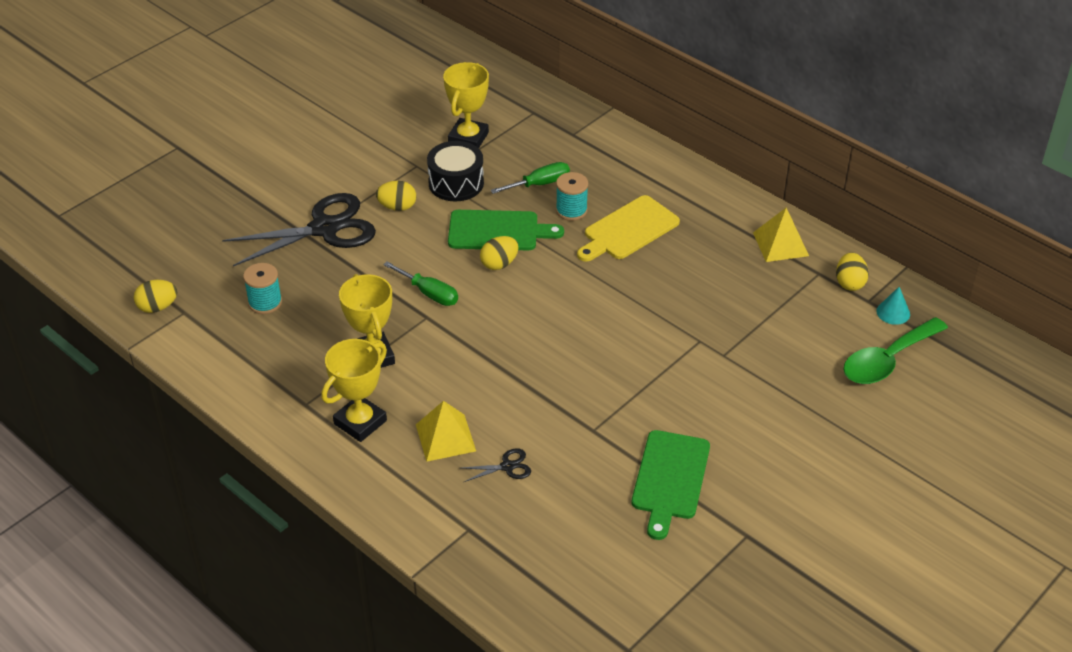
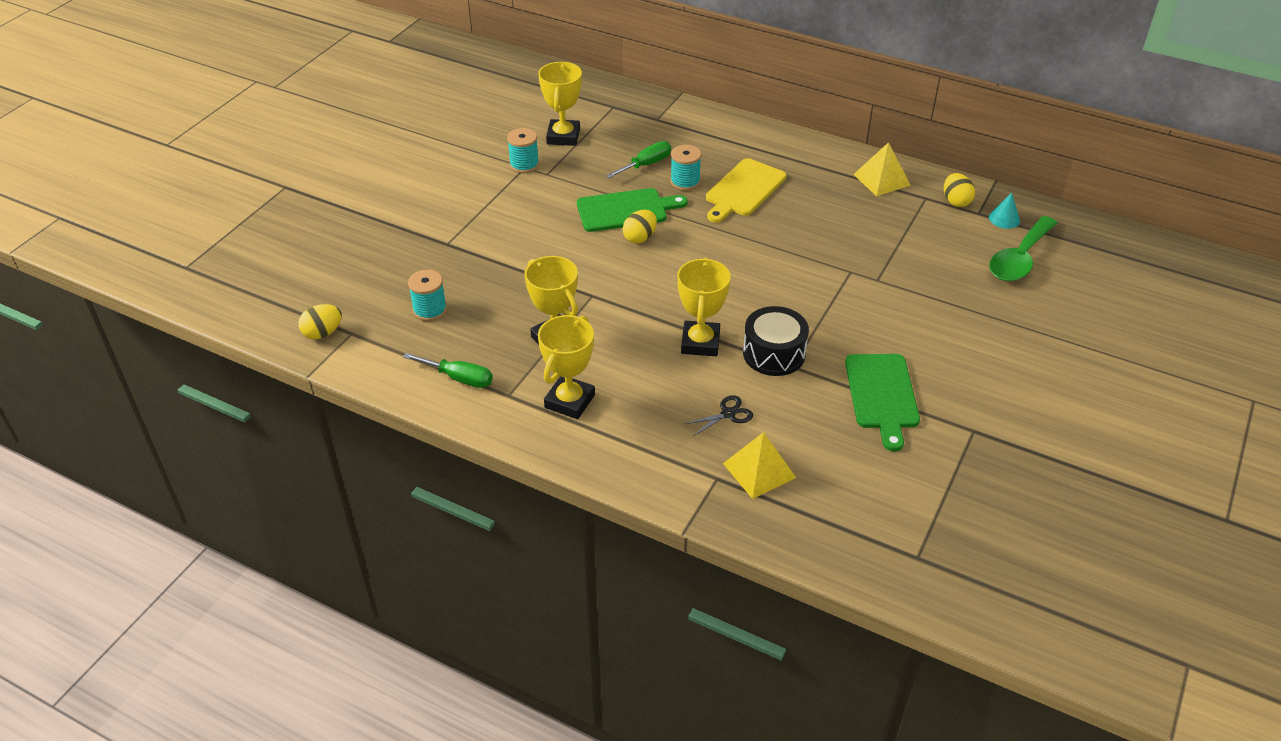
camera: 15 degrees left, 0 degrees up
(325, 228) = (461, 235): black scissors -> none
(397, 207) = (522, 205): yellow egg -> none
(416, 163) = (524, 165): none -> turquoise spool
(429, 293) = (586, 274): green screwdriver -> green screwdriver (459, 378)
(445, 437) = (658, 399): yellow pyramid -> yellow pyramid (759, 470)
(456, 183) = (569, 176): black drum -> black drum (774, 353)
(512, 387) = (700, 343): none -> yellow trophy

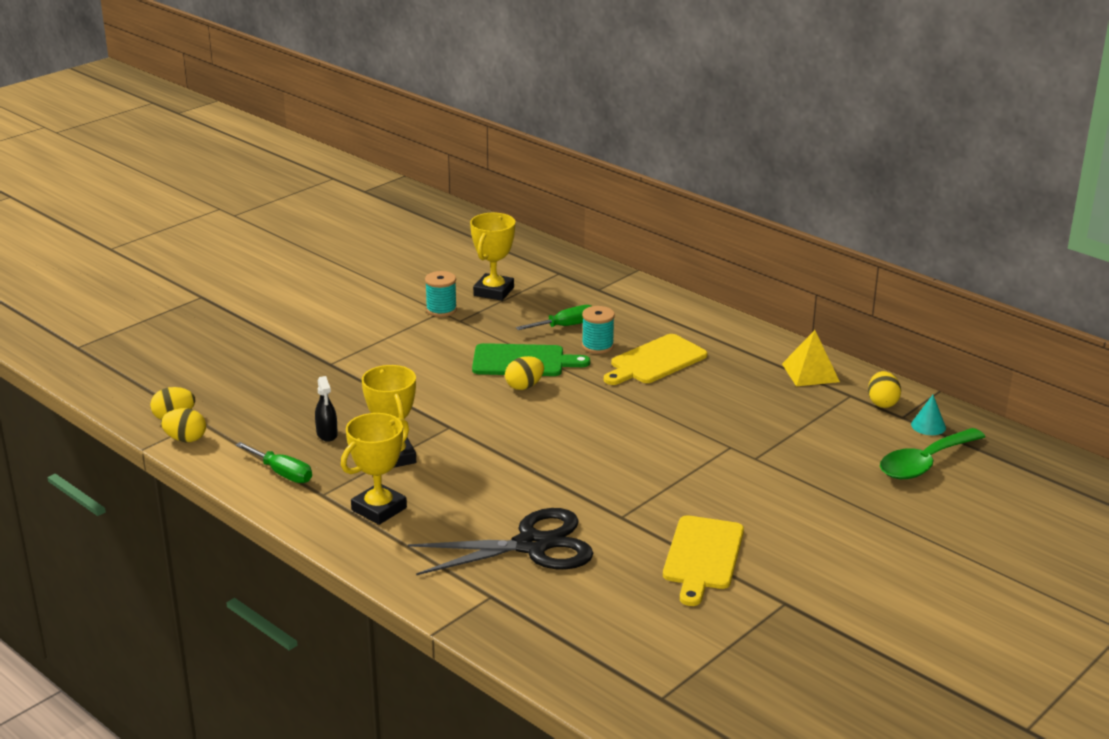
camera: 15 degrees right, 15 degrees down
(346, 356) = (185, 439): none -> yellow egg
(430, 310) = (284, 415): turquoise spool -> none
(481, 325) = (327, 434): none -> black spray bottle
(700, 343) = (537, 482): yellow trophy -> none
(728, 414) = (532, 545): black scissors -> black scissors, size x2.44
(759, 470) = (537, 597): yellow pyramid -> none
(774, 353) = (608, 503): black drum -> none
(882, 395) = (702, 556): green cutting board -> yellow cutting board

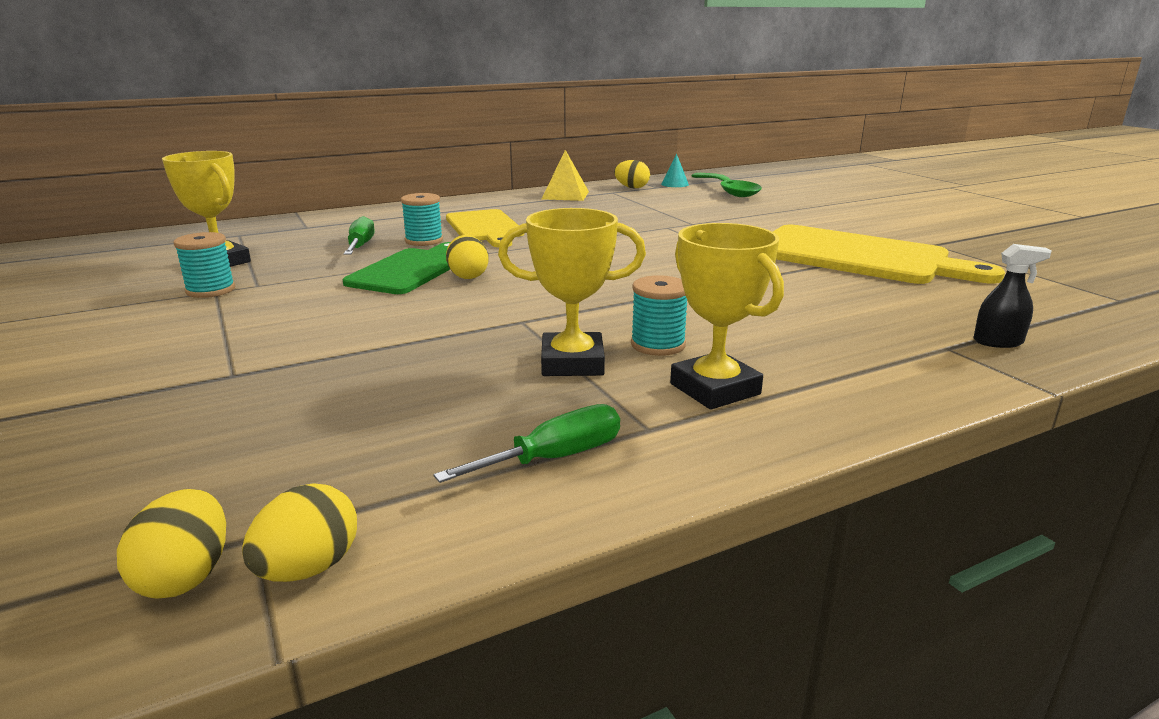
camera: 70 degrees left, 5 degrees down
(327, 434) = (457, 403): black spray bottle -> black spray bottle (998, 342)
(435, 481) = (658, 345): none -> turquoise spool
(532, 545) = (830, 314): black scissors -> none
(702, 556) = (858, 257): yellow cutting board -> yellow cutting board, size x1.57

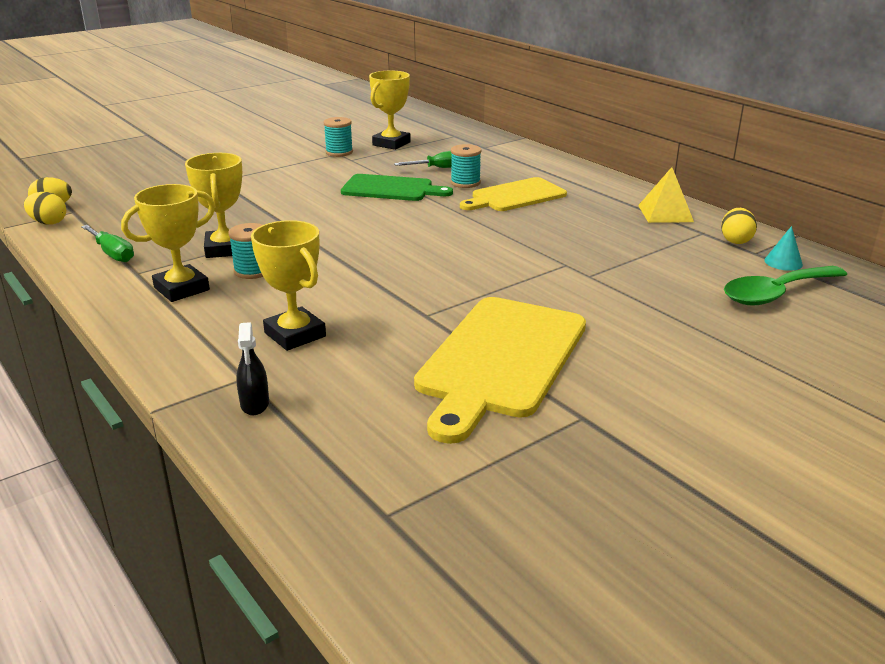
camera: 80 degrees right, 5 degrees up
(468, 276) = (382, 206): yellow egg -> none
(837, 324) = (295, 335): none -> yellow trophy

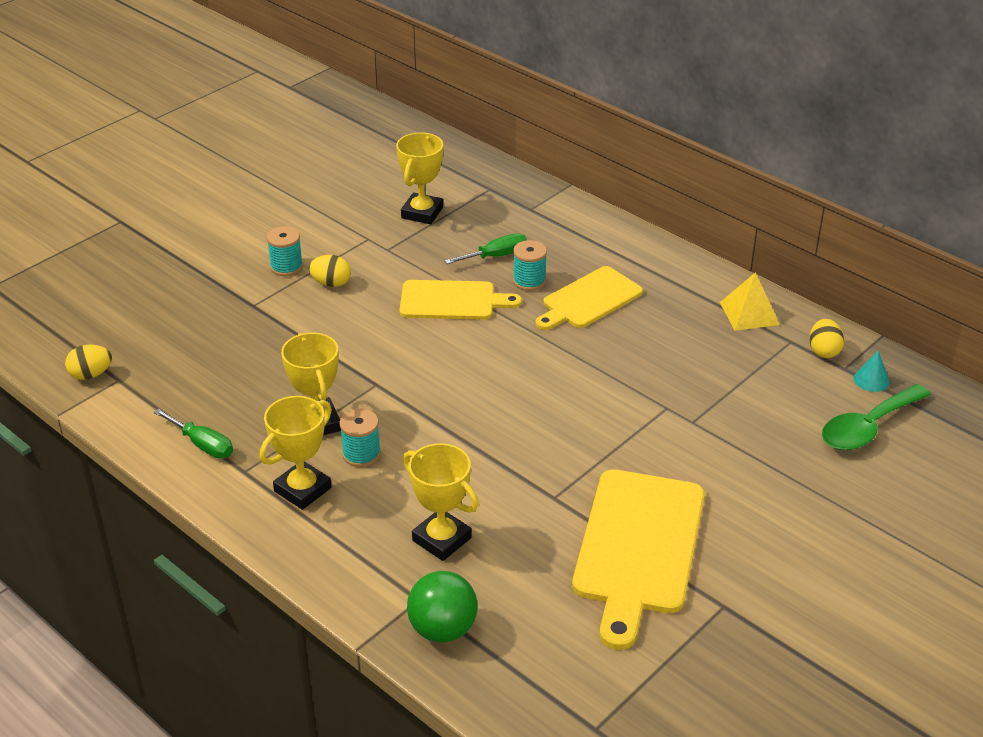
camera: 10 degrees left, 10 degrees up
(48, 223) = (102, 402): yellow egg -> yellow egg (331, 283)
(255, 404) = (442, 629): black spray bottle -> green ball
(339, 152) = (368, 236): turquoise spool -> turquoise spool (286, 267)
(391, 189) = (452, 301): green cutting board -> yellow cutting board

